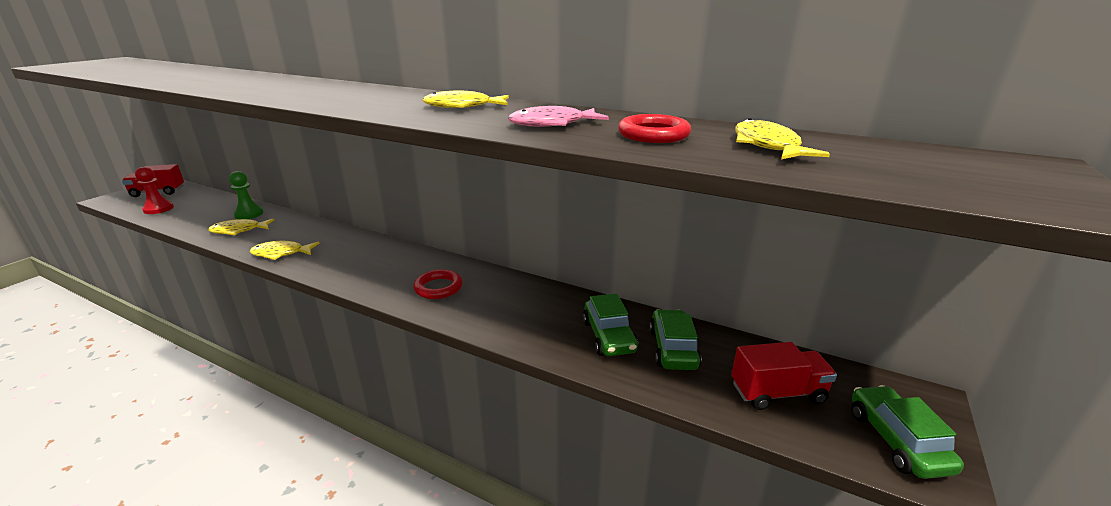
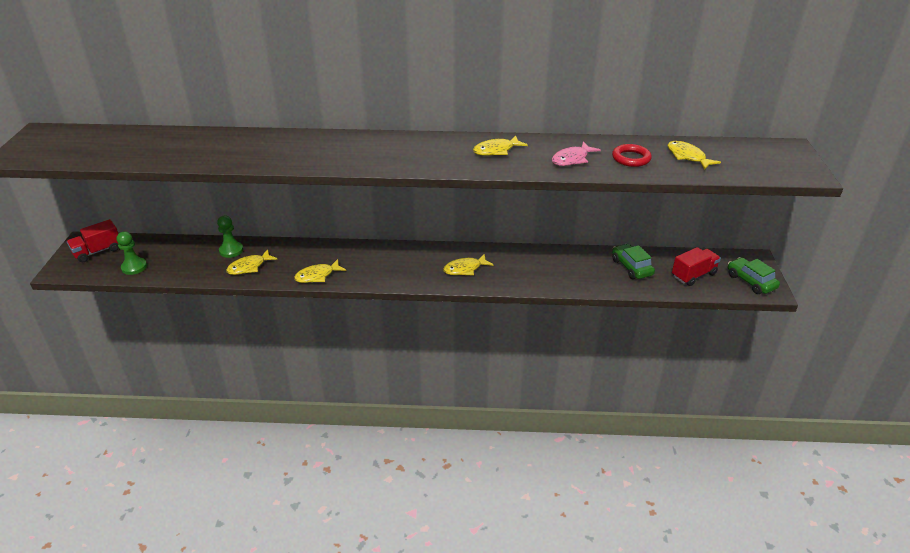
camera: 25 degrees left, 10 degrees up
(158, 209) = (134, 267): red pawn -> green pawn
(438, 288) = (465, 269): red ring -> yellow fish
(608, 336) = (594, 270): green car -> none

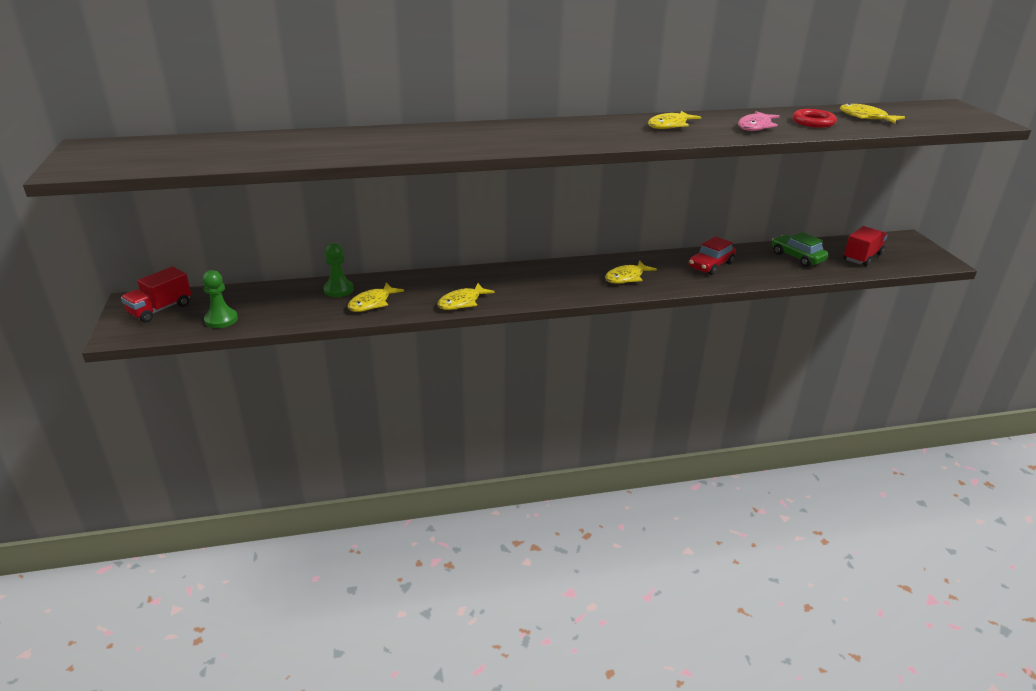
camera: 15 degrees left, 5 degrees down
(546, 266) = (710, 265): none -> red car
(751, 281) = (919, 256): green car -> none

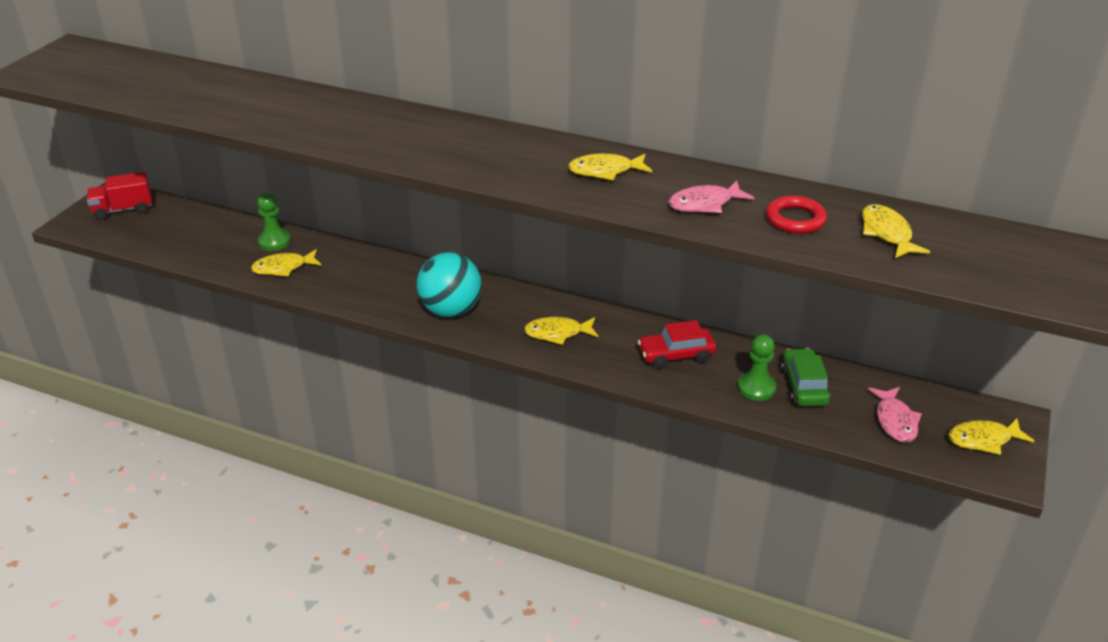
camera: 35 degrees right, 5 degrees up
(221, 320) = (152, 238): green pawn -> green pawn (756, 388)
(462, 302) = (359, 298): yellow fish -> yellow fish (983, 440)
(538, 288) = (451, 310): none -> turquoise ball
(862, 257) = (895, 421): red truck -> pink fish

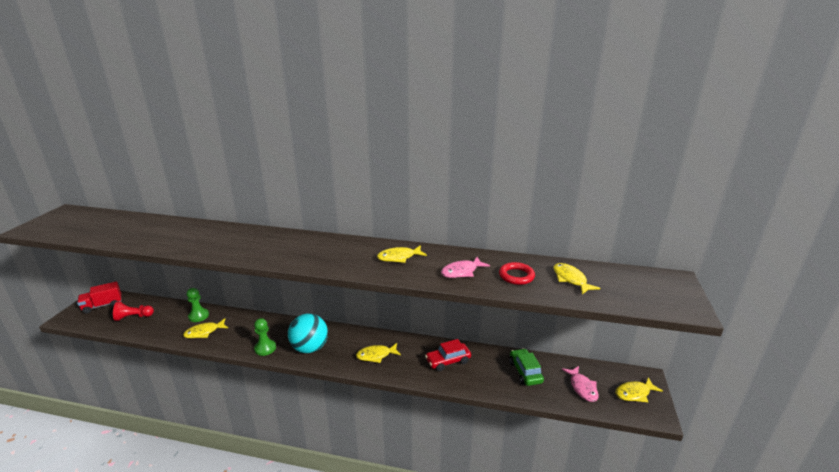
camera: 10 degrees left, 10 degrees down
(173, 233) = (133, 317): none -> red pawn
(756, 388) = (498, 376): green pawn -> green pawn (265, 348)

